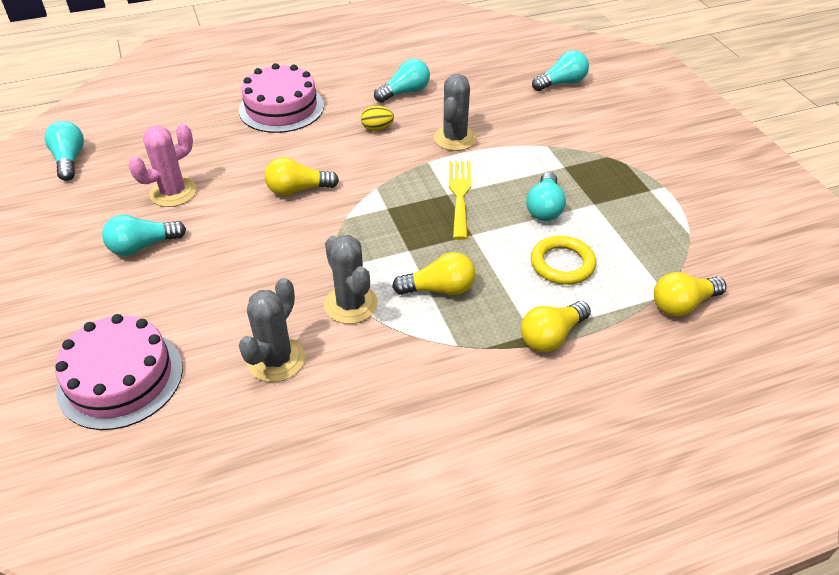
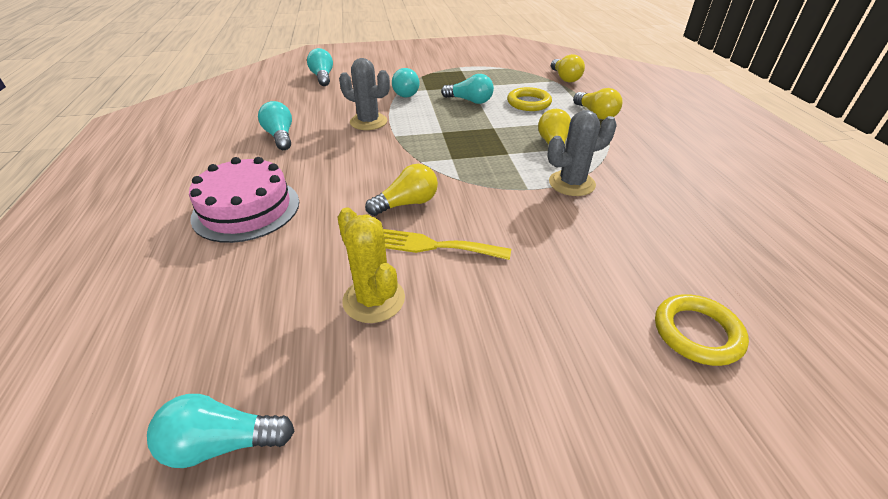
camera: 80 degrees left, 5 degrees down
(120, 378) = (697, 333): pink cake -> yellow ring
(143, 246) = (476, 325): turquoise light bulb -> turquoise light bulb (404, 92)
(173, 192) = (374, 300): pink cactus -> yellow cactus
(276, 359) = (643, 224): grey cactus -> none
(298, 190) = (407, 203): yellow light bulb -> yellow light bulb turned 120 degrees counterclockwise
(377, 128) = (330, 154): yellow egg -> none
(459, 195) = (445, 127): yellow fork -> yellow fork (432, 246)

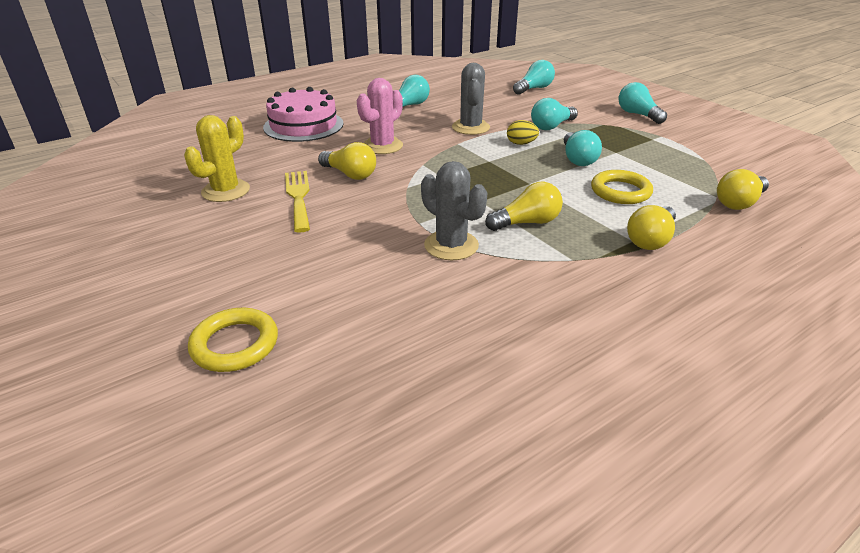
camera: 65 degrees right, 5 degrees down
(222, 443) = (103, 181): turquoise light bulb -> turquoise light bulb (637, 115)
(360, 172) = (382, 146): none -> pink cactus
(423, 111) = (521, 144): none -> yellow egg

